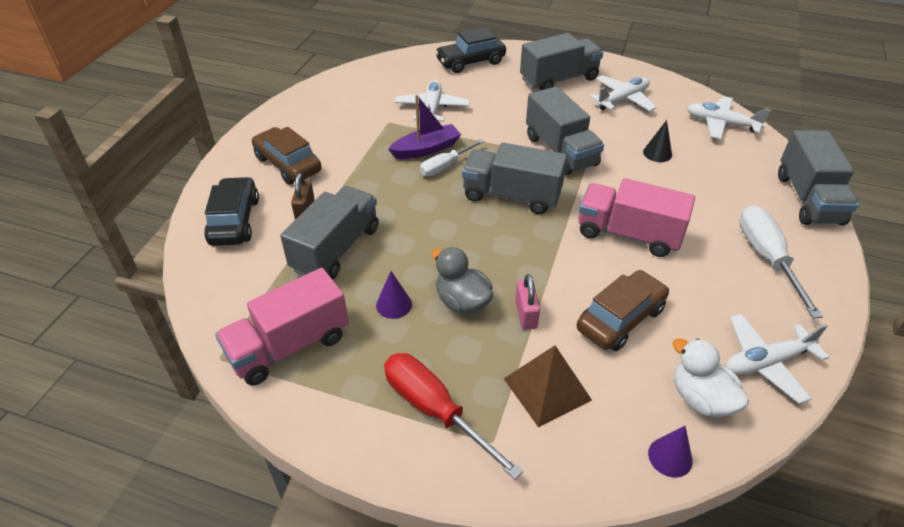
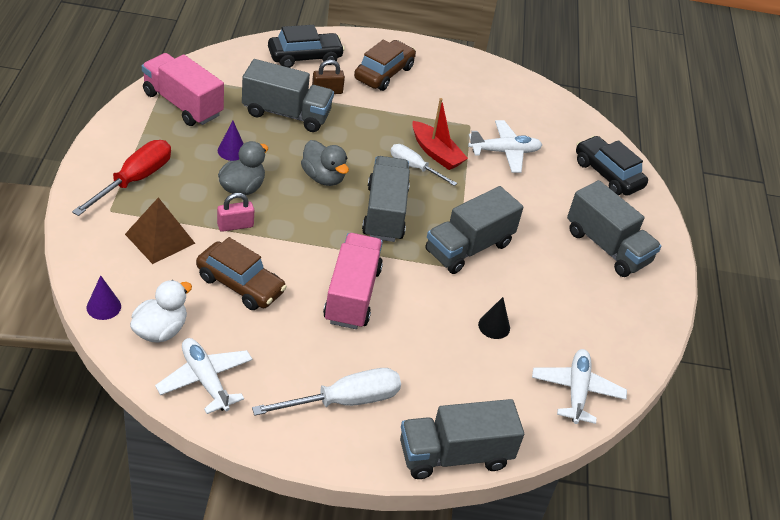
camera: 70 degrees right, 0 degrees up
(426, 149) = (436, 153): purple boat -> red boat
(452, 232) = (323, 177): none -> grey duck
(622, 100) = (589, 301): white plane -> none

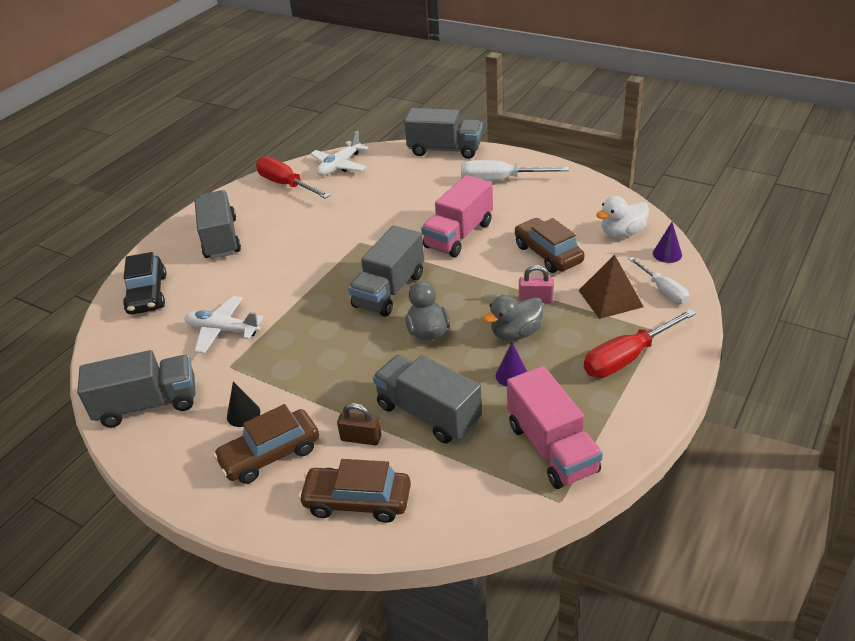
camera: 145 degrees left, 5 degrees down
(205, 380) = (594, 202): white plane -> none
(305, 57) = (357, 501): black car -> brown car
(414, 167) = (328, 328): white screwdriver -> white screwdriver (663, 290)
(436, 153) = (293, 340): red boat -> none
(468, 247) = (337, 254): grey truck -> grey truck (147, 404)
(494, 326) = (363, 203): black cone -> black cone (243, 414)
(614, 341) = (286, 185): none -> red screwdriver

